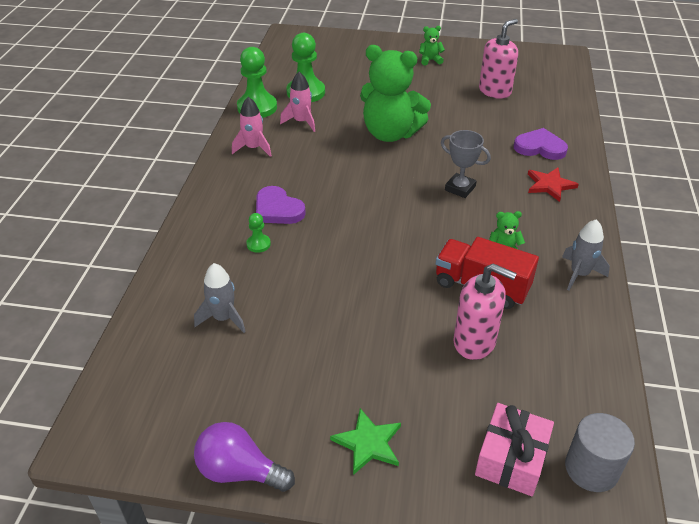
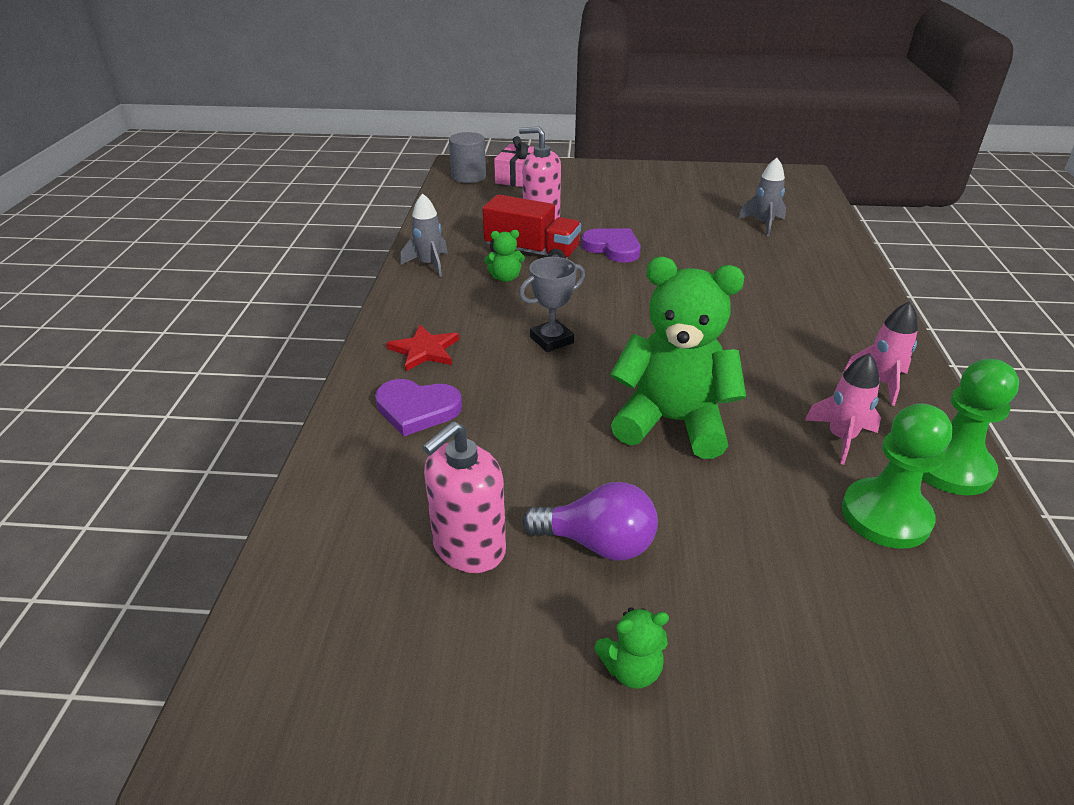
camera: 175 degrees right, 5 degrees down
(239, 471) = (694, 168): purple light bulb -> purple light bulb (598, 543)
(258, 244) = (775, 273): green pawn -> none
(277, 209) = (779, 305): purple heart -> purple heart (613, 248)
(368, 443) = (616, 179): green star -> none
(460, 188) = (551, 340): grey trophy -> grey trophy turned 60 degrees counterclockwise

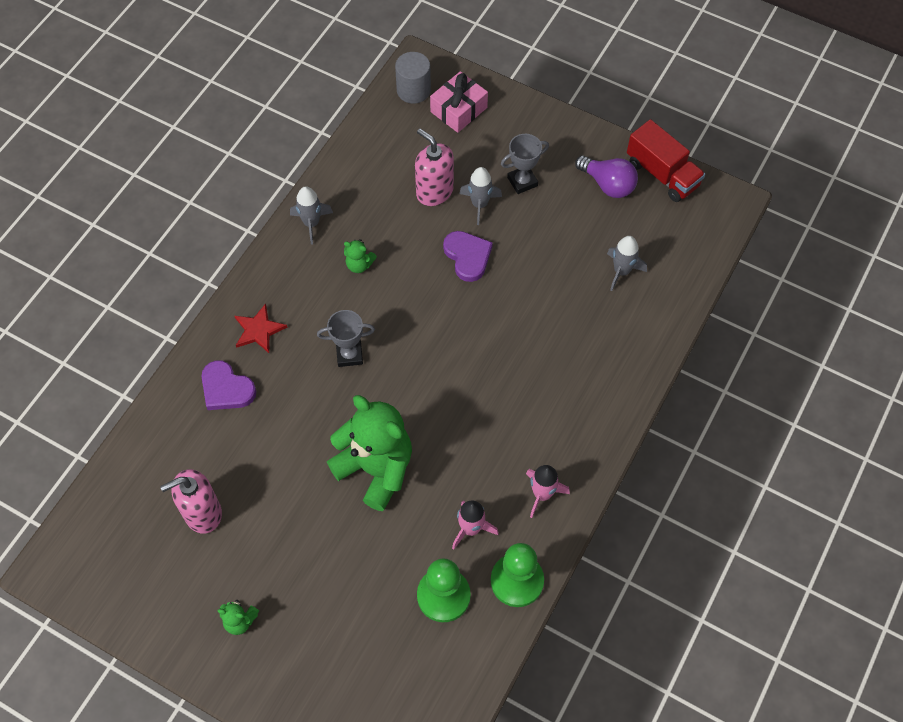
camera: 25 degrees right, 25 degrees up
(532, 252) = (399, 236): red truck -> red truck (662, 174)
(592, 218) = (479, 204): none -> grey rocket
(598, 543) = (271, 541): purple light bulb -> purple light bulb (608, 184)
(618, 199) = (522, 182): none -> grey trophy

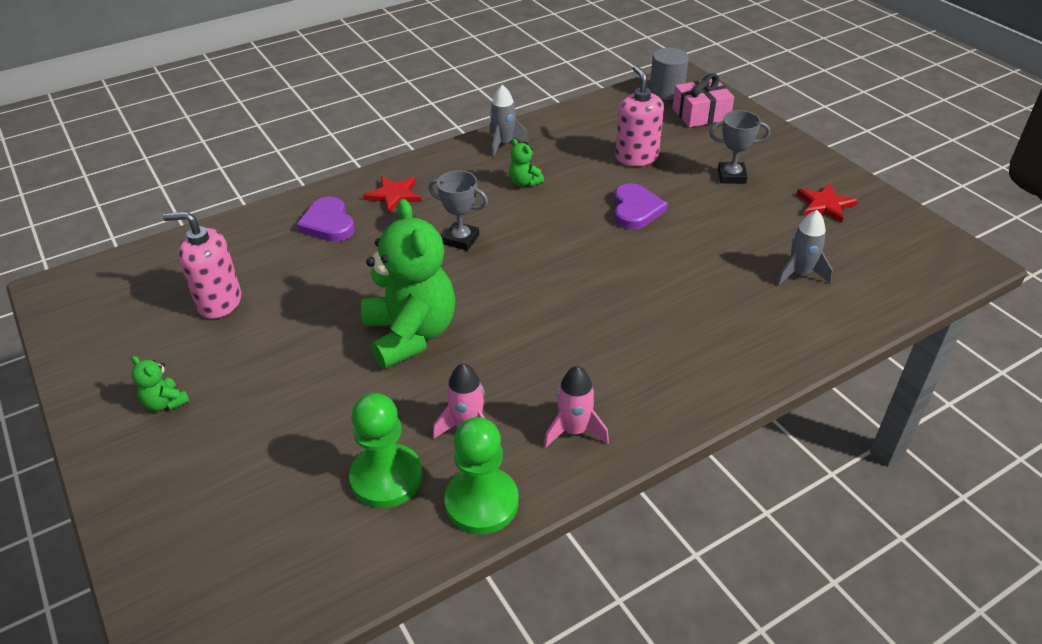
camera: 30 degrees right, 20 degrees down
(479, 204) = (675, 178): grey rocket -> none
(608, 184) = (825, 205): purple light bulb -> red star
(662, 174) = (894, 215): red truck -> none

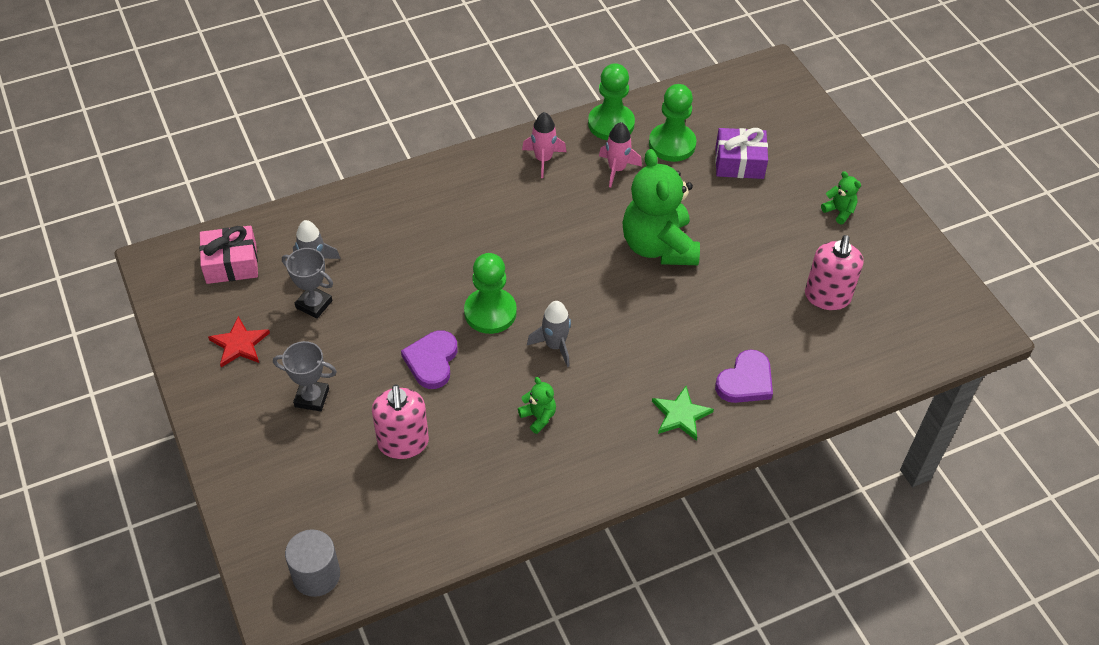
camera: 175 degrees left, 10 degrees up
(219, 302) = (827, 297): pink soap dispenser -> pink soap dispenser turned 90 degrees clockwise
(288, 459) = (739, 163): none -> purple gift
(328, 223) = (745, 381): purple heart -> purple heart turned 60 degrees clockwise
(394, 195) = (681, 415): red star -> green star
(461, 240) = (612, 343): grey trophy -> grey trophy (314, 304)
(504, 144) = (552, 489): grey rocket -> grey rocket (555, 345)
(592, 252) = (490, 312): none -> green pawn
(701, 114) = (293, 517): pink gift -> pink gift (231, 263)

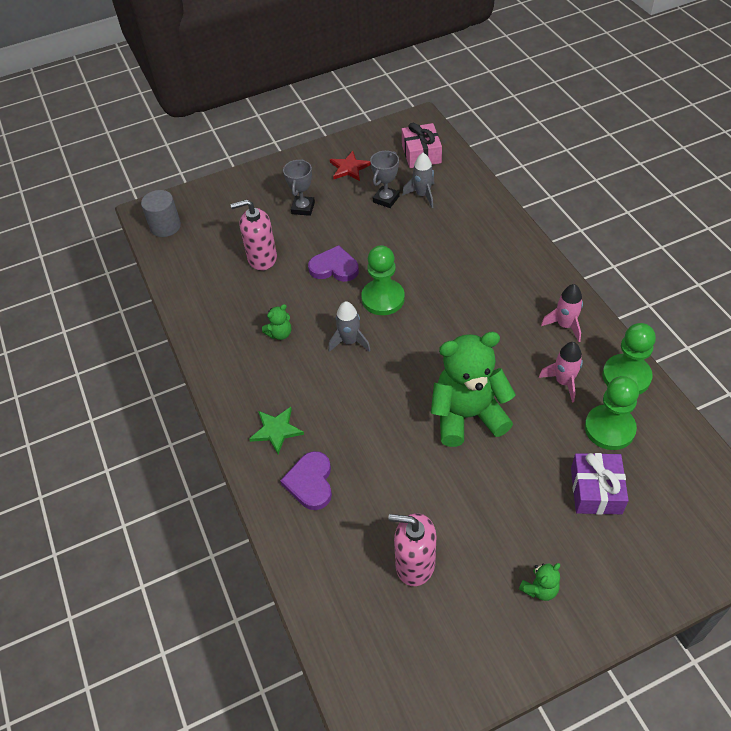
camera: 95 degrees right, 0 degrees up
(745, 381) = (310, 482): purple heart -> purple heart turned 45 degrees clockwise

